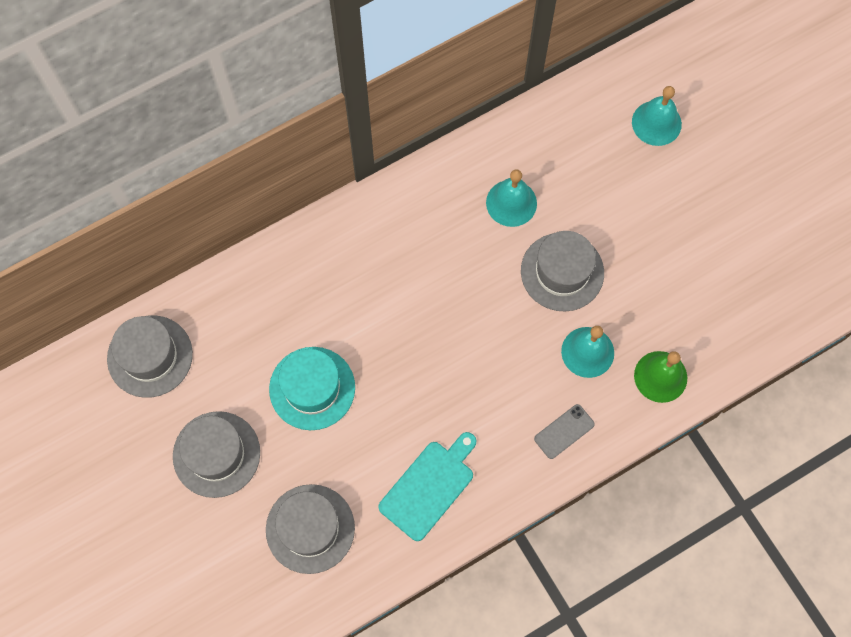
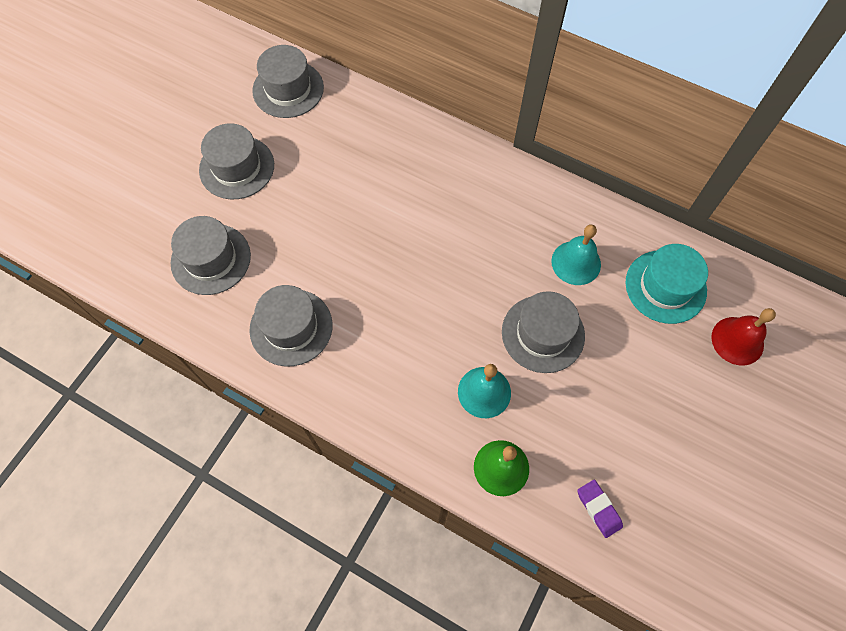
camera: 60 degrees right, 5 degrees down
(312, 388) = (325, 202): turquoise hat -> turquoise hat (665, 286)
(429, 487) = (291, 327): turquoise cutting board -> grey hat
(564, 431) = (400, 409): grey phone -> none
(656, 123) = (737, 340): turquoise bell -> red bell
(734, 321) = (598, 509): none -> purple eraser

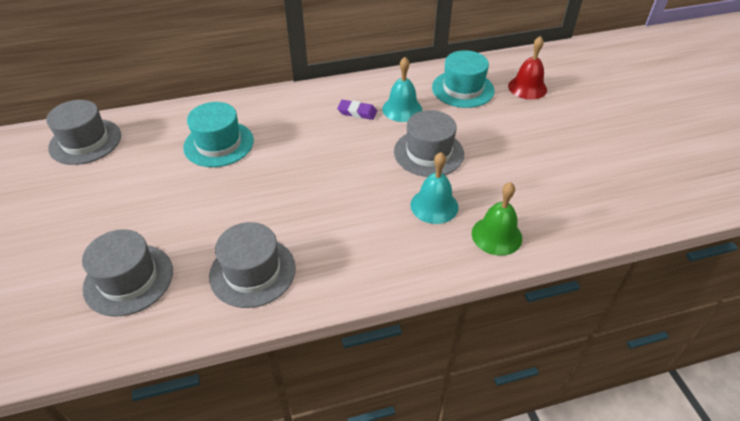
camera: 45 degrees left, 20 degrees down
(237, 167) = (89, 209): grey hat -> none
(381, 174) = (219, 144): none -> turquoise hat
(598, 509) = (573, 210): purple eraser -> purple eraser (357, 112)

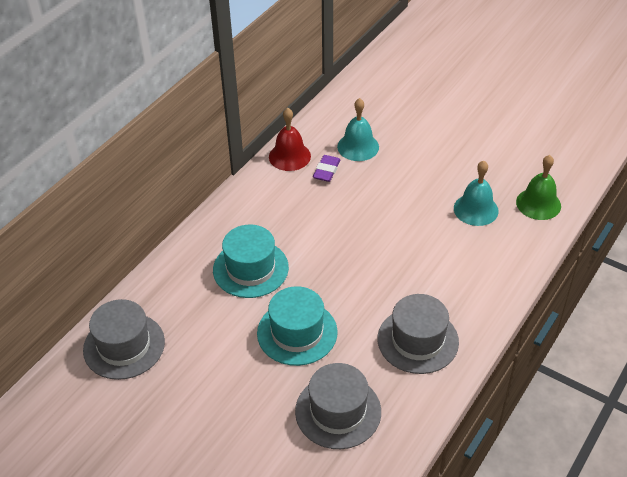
camera: 40 degrees left, 0 degrees up
(357, 112) = (326, 171): purple eraser -> purple eraser turned 45 degrees counterclockwise
(428, 153) = (423, 171): grey hat -> none
(463, 89) = (382, 101): turquoise hat -> turquoise hat (297, 332)
(527, 87) = (427, 72): red bell -> red bell (289, 156)

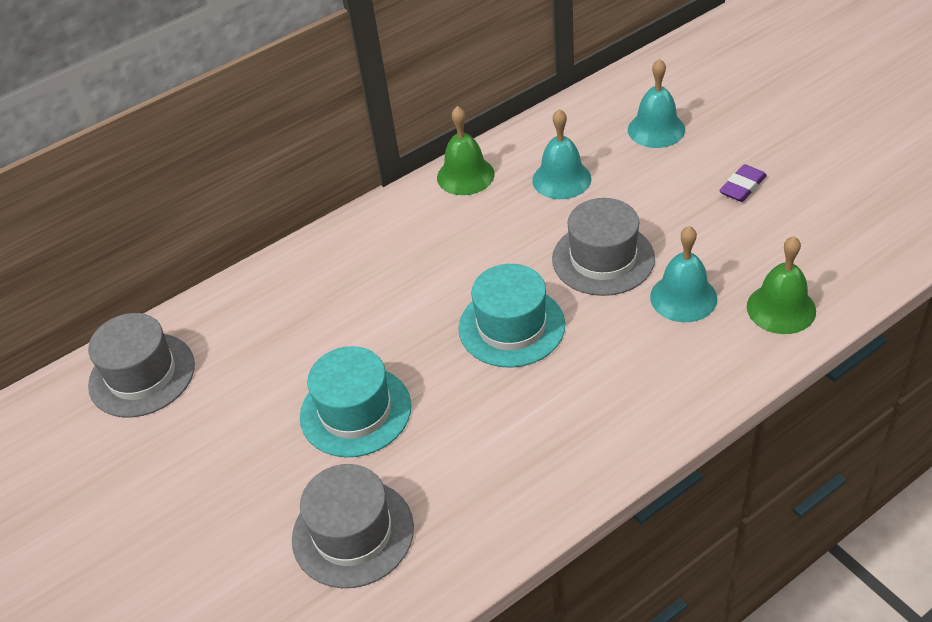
camera: 25 degrees right, 0 degrees up
(250, 269) = (341, 312): turquoise hat -> turquoise hat (511, 326)
(289, 156) = (465, 175): red bell -> green bell
(326, 171) = (503, 203): purple eraser -> purple eraser (742, 187)
(404, 101) = (656, 129): none -> turquoise bell
(418, 340) = (509, 463): grey hat -> grey hat (603, 258)

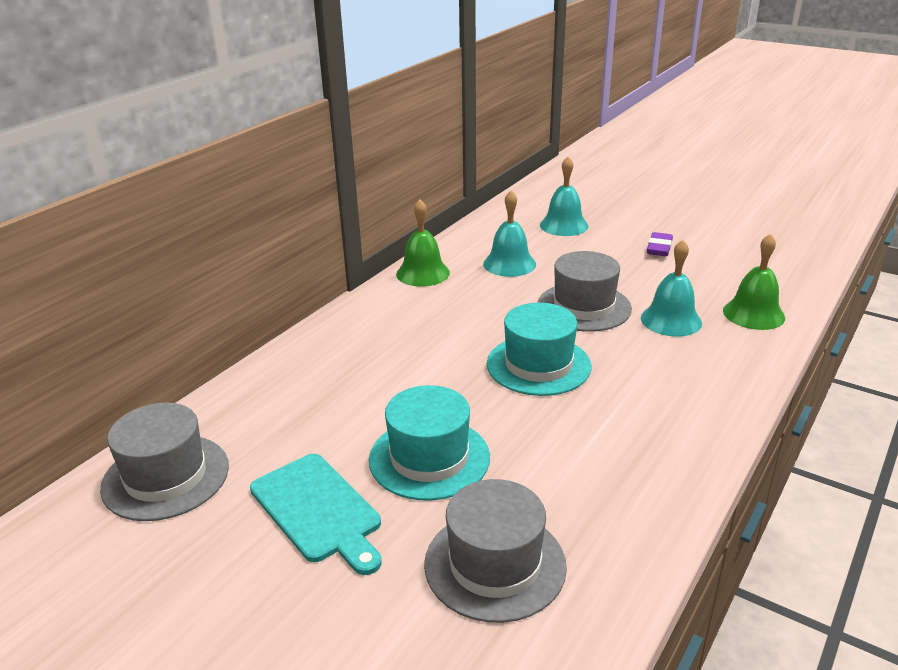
camera: 25 degrees left, 15 degrees down
(242, 441) = (318, 510): none -> turquoise cutting board

